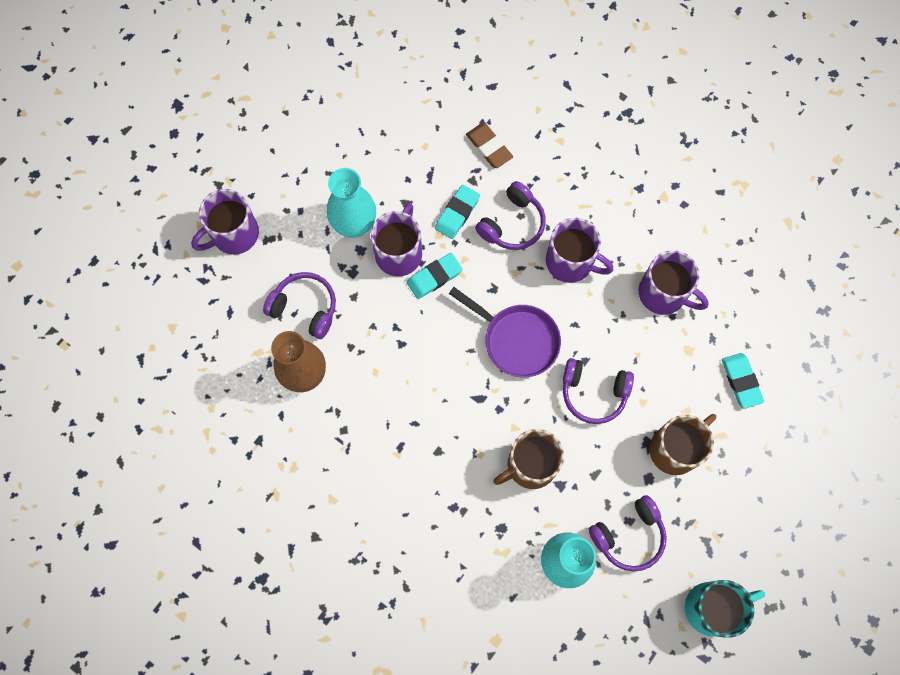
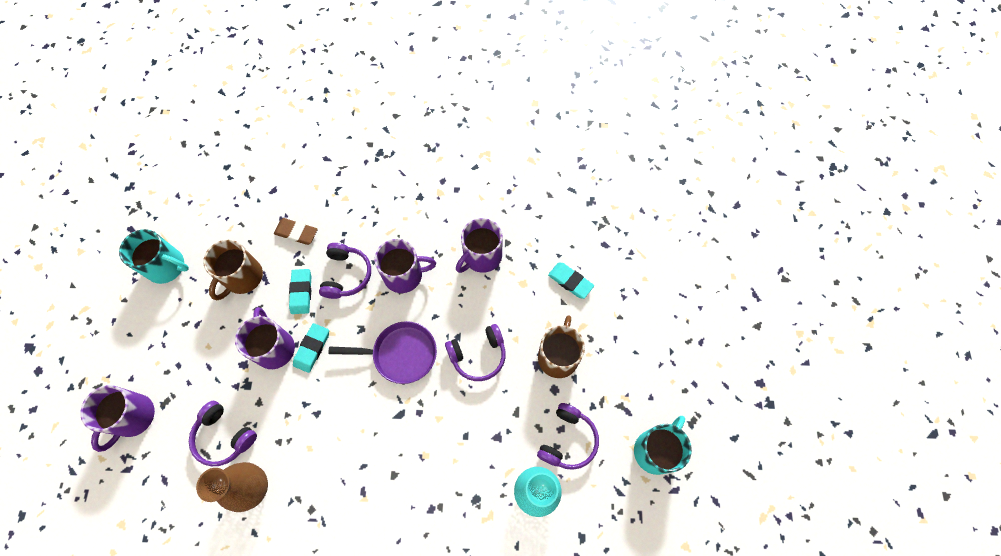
camera: 35 degrees left, 5 degrees down
(305, 308) = (224, 436): purple headphones -> purple headphones turned 135 degrees counterclockwise
(343, 103) = (167, 266): none -> turquoise mug
(354, 225) = (227, 349): turquoise vase -> none
(530, 465) = (467, 438): brown mug -> brown mug (242, 277)
(663, 293) = (481, 256): purple mug -> purple mug turned 135 degrees clockwise

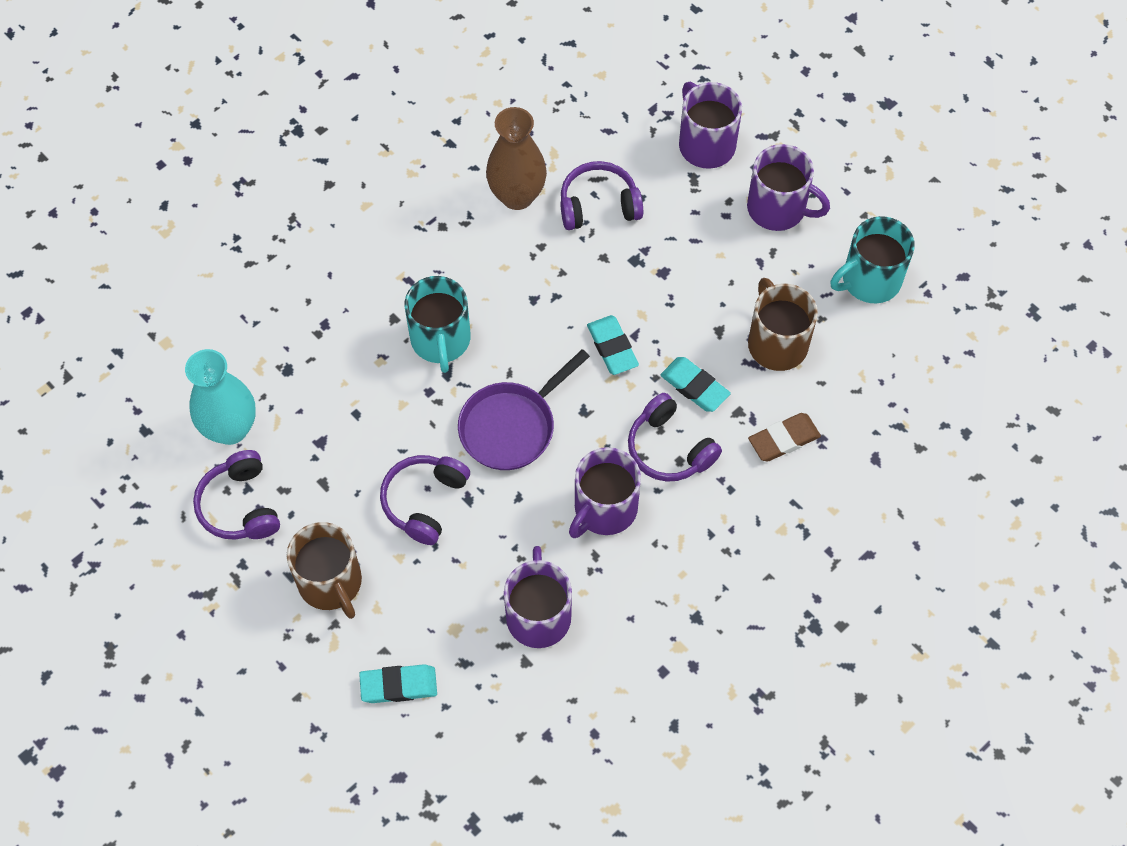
camera: 135 degrees right, 5 degrees down
(274, 347) = (652, 313): purple mug -> purple mug (778, 209)
(656, 450) = (130, 581): turquoise mug -> turquoise mug (440, 340)

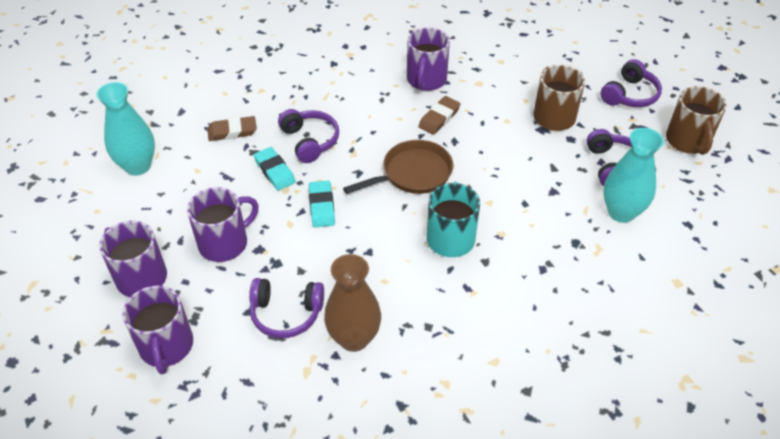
camera: 165 degrees left, 15 degrees down
(398, 685) = (517, 66): turquoise eraser -> none
(425, 501) = (484, 144): purple headphones -> purple headphones (629, 95)
(499, 538) = (439, 118): none -> brown eraser
(512, 426) = (412, 174): purple pan -> brown pan
(604, 509) = (366, 119): purple mug -> purple mug (225, 243)
(776, 343) = (202, 185): brown mug -> brown mug (688, 141)
(869, 280) = (108, 210): turquoise mug -> none
(875, 352) = (138, 166): none -> turquoise vase

